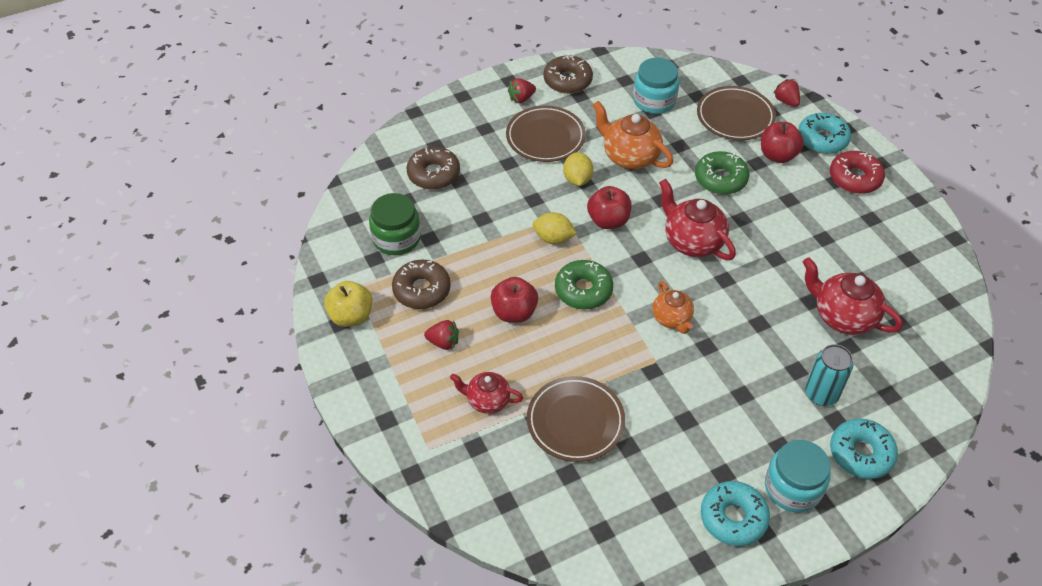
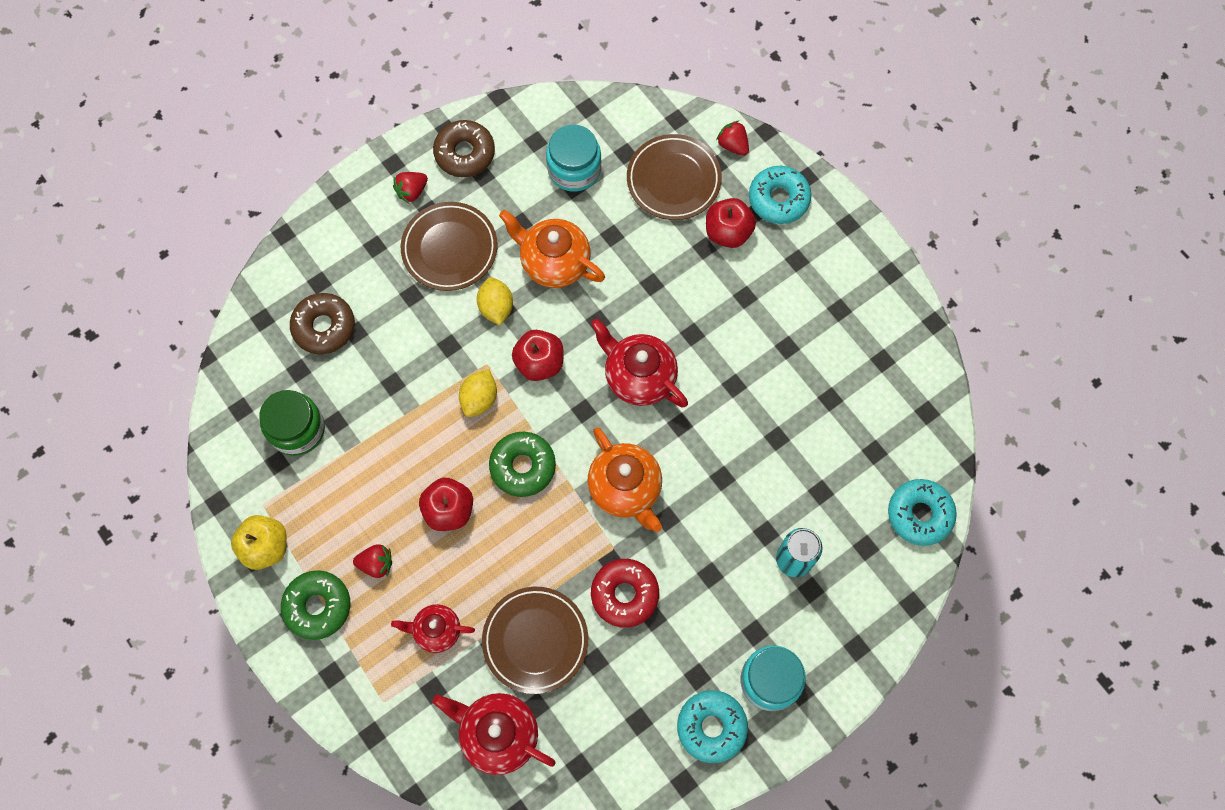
camera: 10 degrees left, 20 degrees up
(422, 290) = (339, 497): brown donut -> none
(553, 238) = (479, 399): yellow lemon -> yellow lemon turned 75 degrees counterclockwise
(672, 319) = (625, 488): orange teapot -> orange teapot, size x1.60
(720, 179) = (664, 279): green donut -> green donut (318, 606)
(843, 316) = (813, 453): red teapot -> red teapot (498, 734)
(854, 178) = (818, 253): red donut -> red donut (624, 594)
(861, 453) = (838, 626): turquoise donut -> turquoise donut (919, 514)

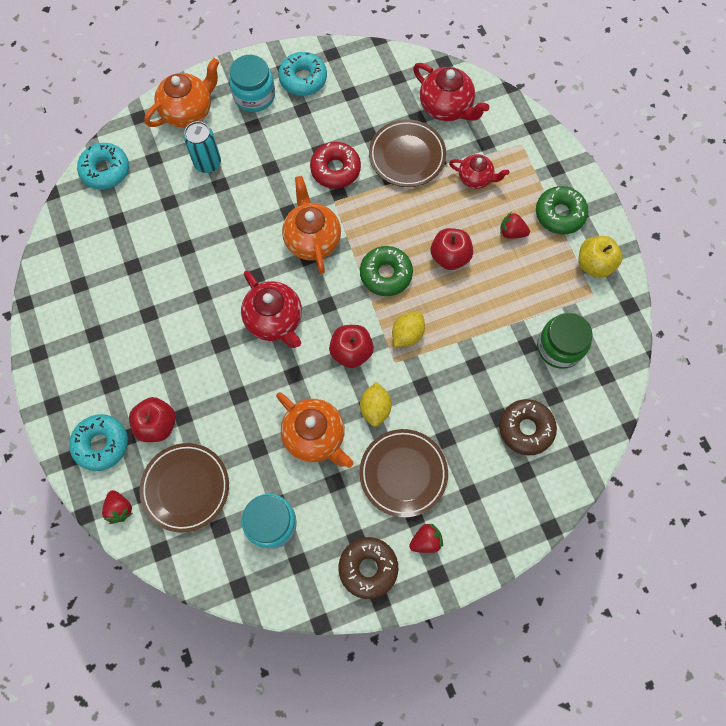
camera: 165 degrees left, 0 degrees up
(849, 630) = (188, 111): none -> orange teapot

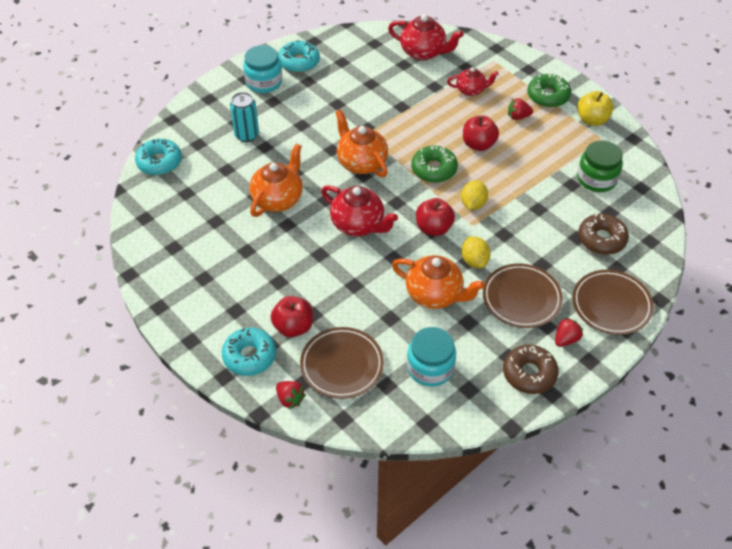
camera: 20 degrees left, 20 degrees down
(188, 111) = (213, 105): orange teapot -> orange teapot (278, 199)
(335, 169) = (356, 112): red donut -> none
(407, 156) = (409, 90): brown plate -> brown plate (611, 305)

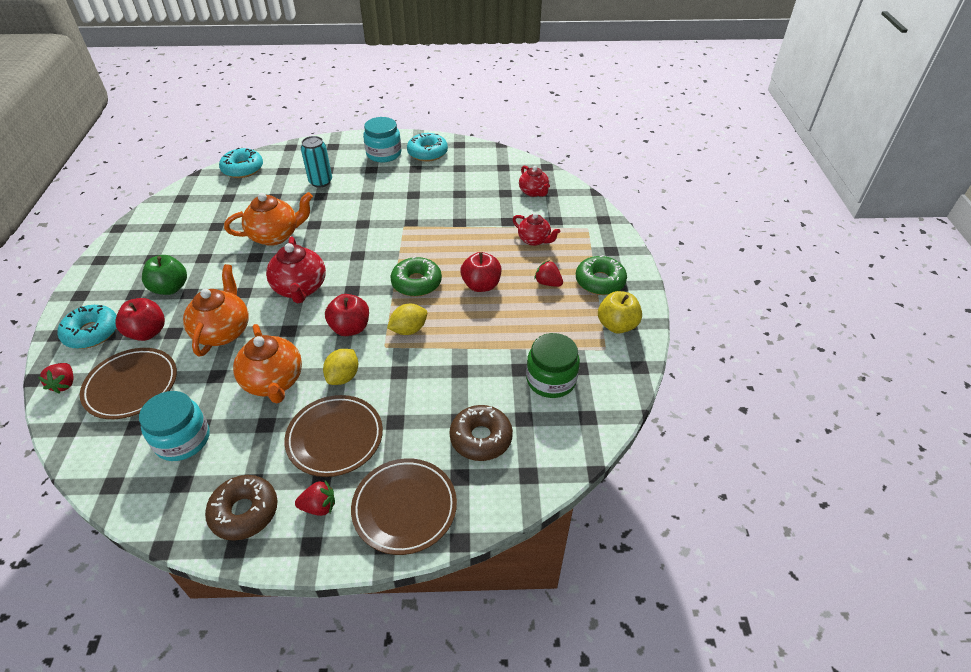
camera: 40 degrees right, 5 degrees down
(258, 288) = (170, 288): none -> green apple
(361, 162) = (369, 245): orange teapot -> orange teapot (223, 331)
(423, 52) = (533, 192): red teapot -> red teapot, size x0.63

